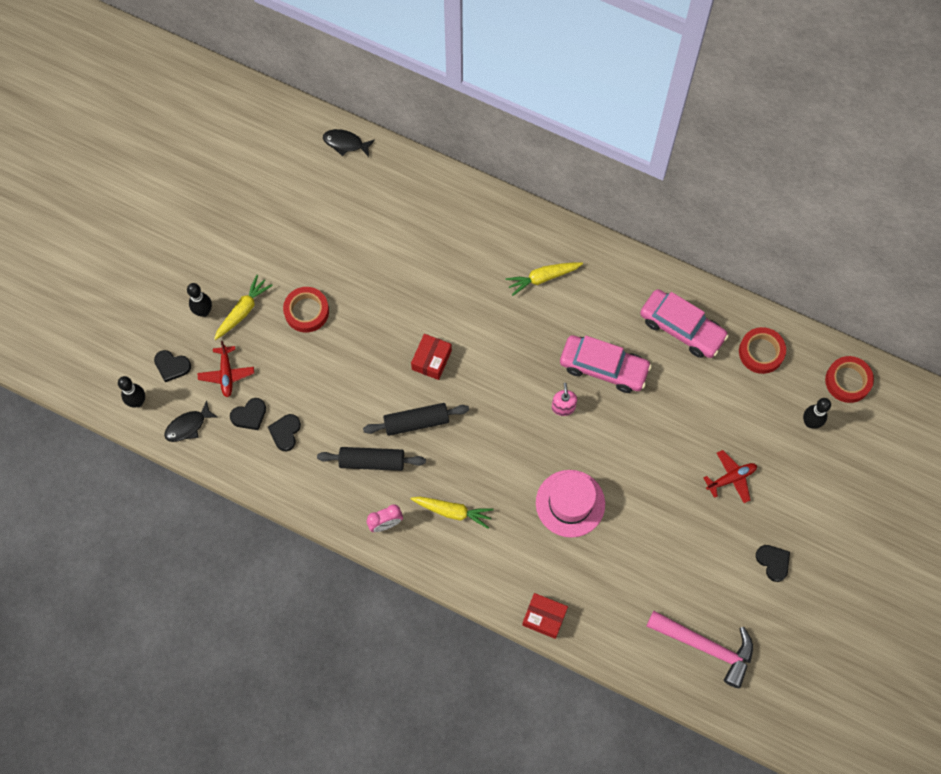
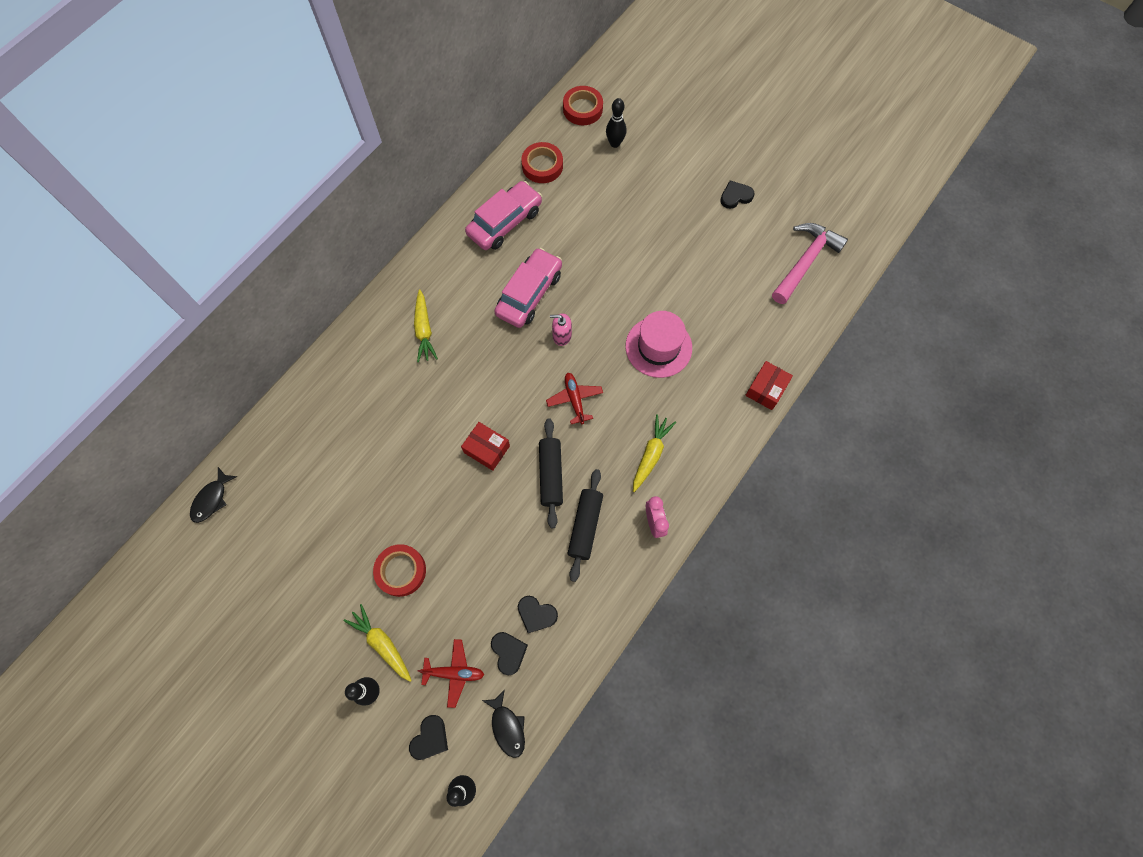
camera: 80 degrees left, 0 degrees up
(731, 478) = (655, 212): red plane -> red plane (574, 399)

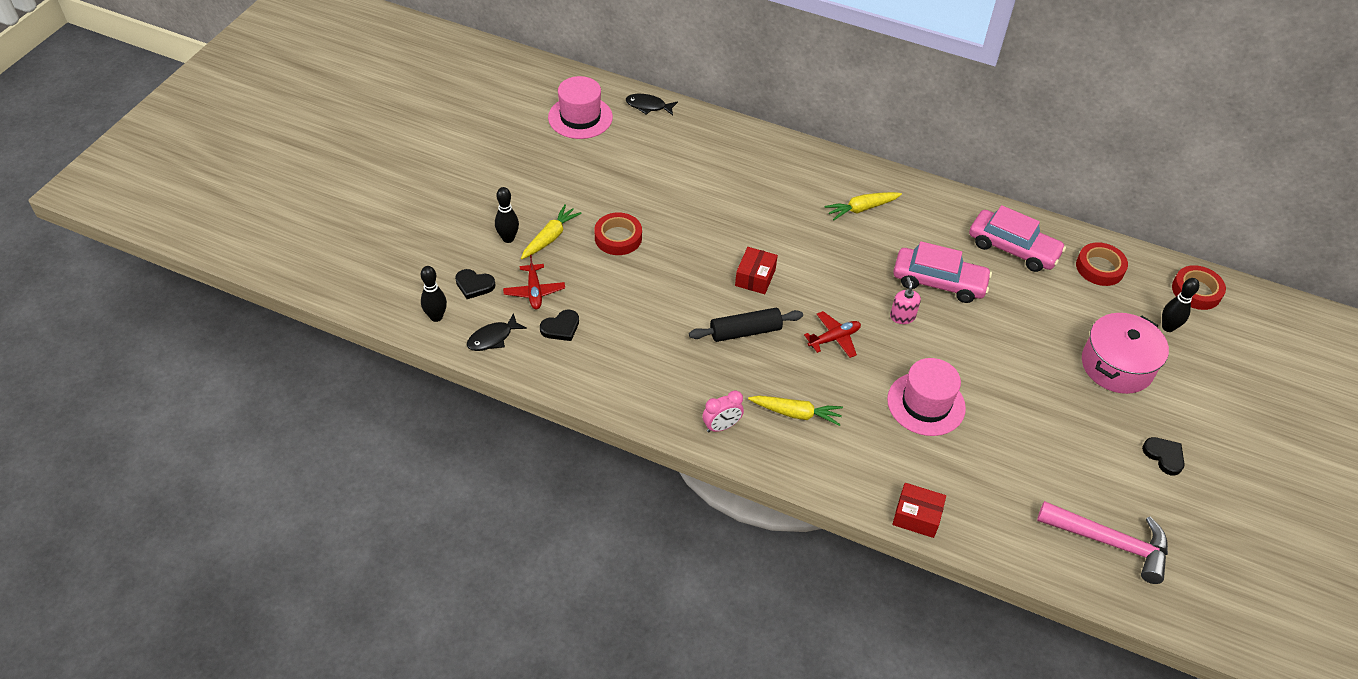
camera: 75 degrees right, 20 degrees down
(204, 578) = (580, 117): none -> pink hat
(536, 614) = (601, 343): black heart -> none
(585, 526) = (700, 368): black rolling pin -> none
(646, 194) = (1116, 366): none -> pink pot

